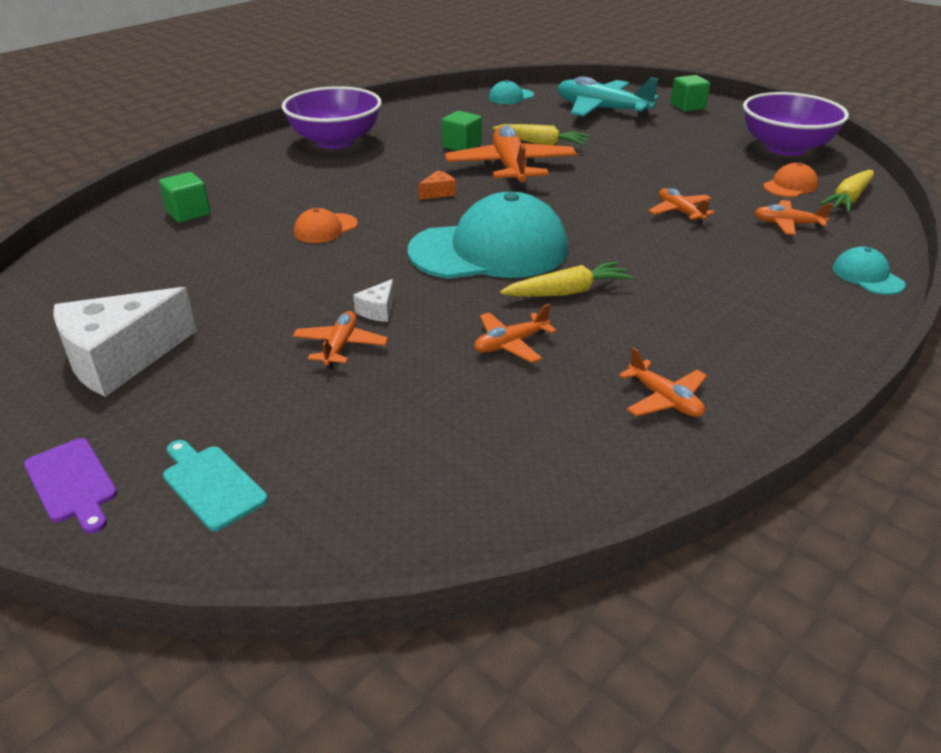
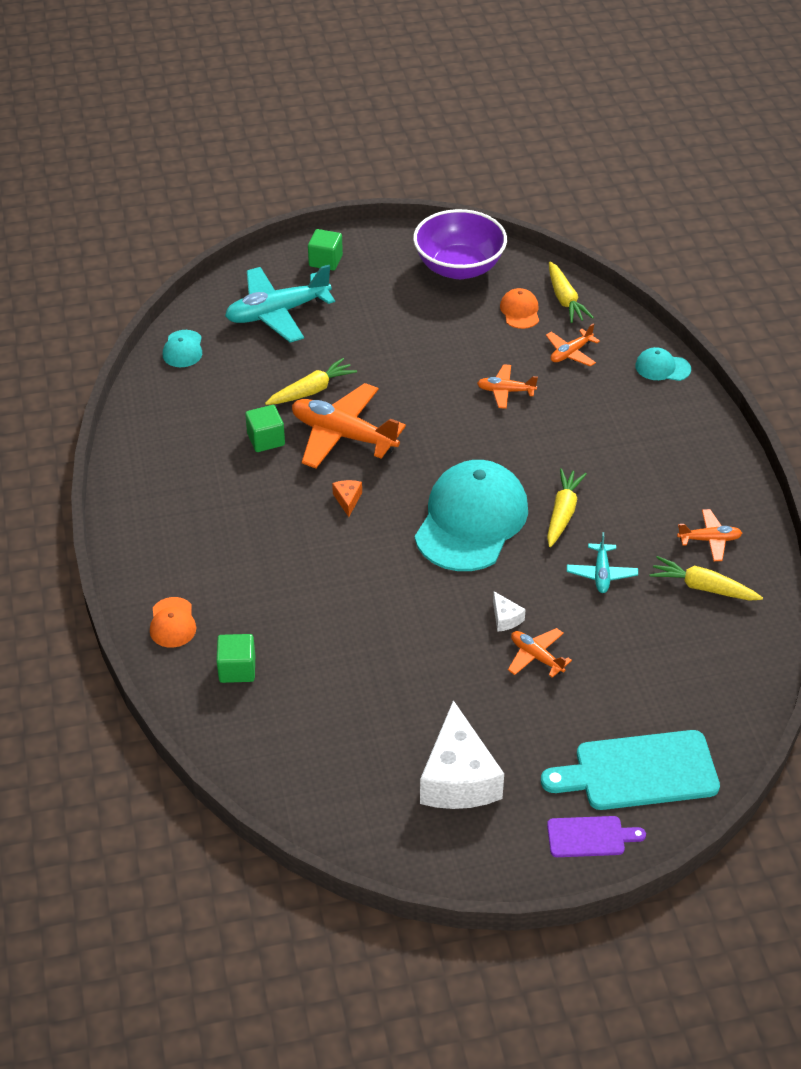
camera: 55 degrees left, 10 degrees up
(211, 484) = (639, 772): turquoise cutting board -> turquoise cutting board, size x1.85
(325, 228) = (350, 594): orange cap -> orange cap (172, 623)
(335, 141) = (168, 514): purple bowl -> none
(511, 344) = (601, 574): orange plane -> turquoise plane
(579, 423) = (702, 587): none -> yellow carrot

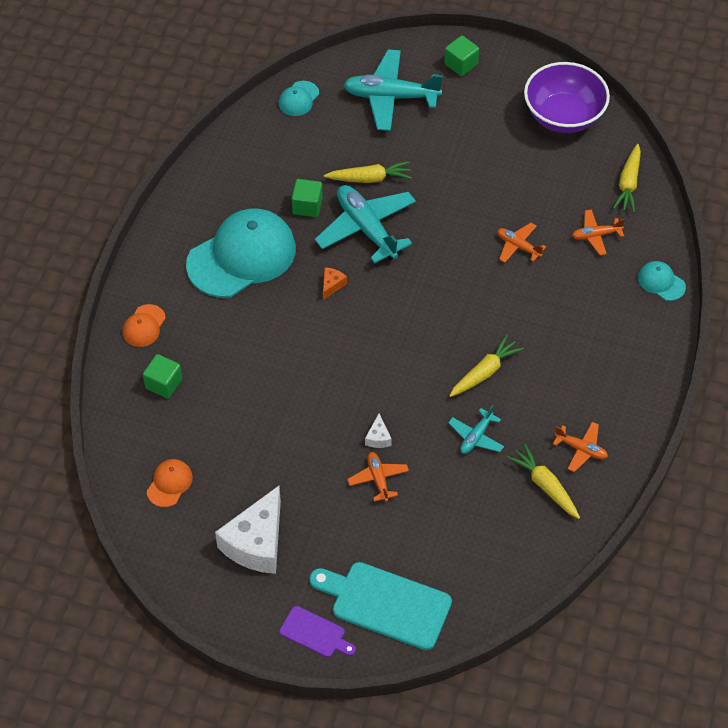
camera: 30 degrees right, 10 degrees up
(343, 435) = (366, 228): orange plane -> turquoise plane
(471, 520) = (411, 345): turquoise cap -> turquoise cap (242, 256)
(520, 311) = (583, 178): orange cap -> orange cap (169, 483)

